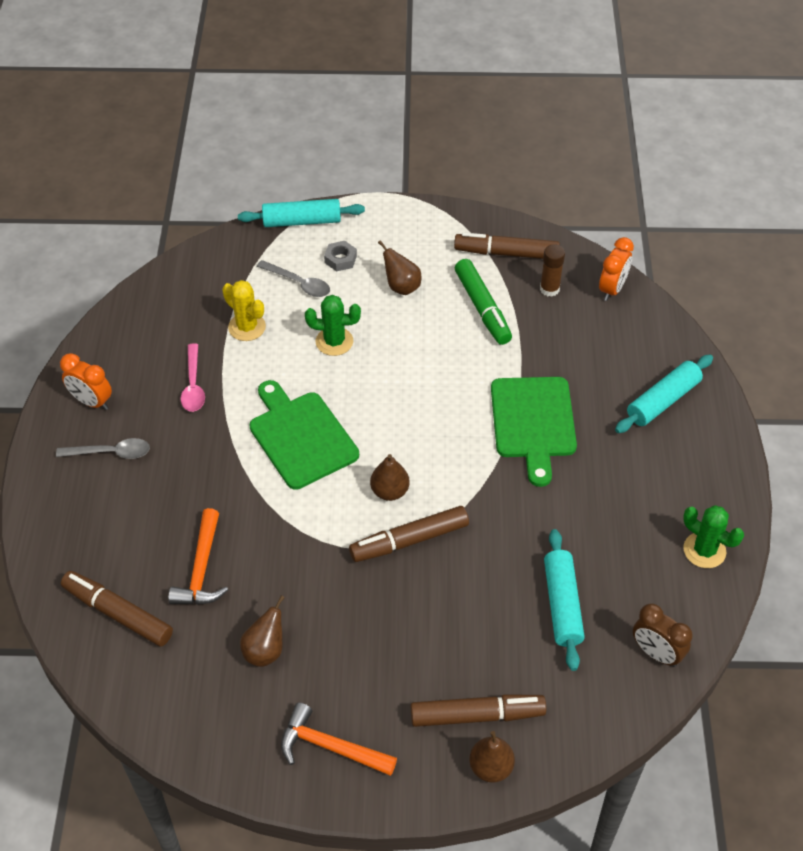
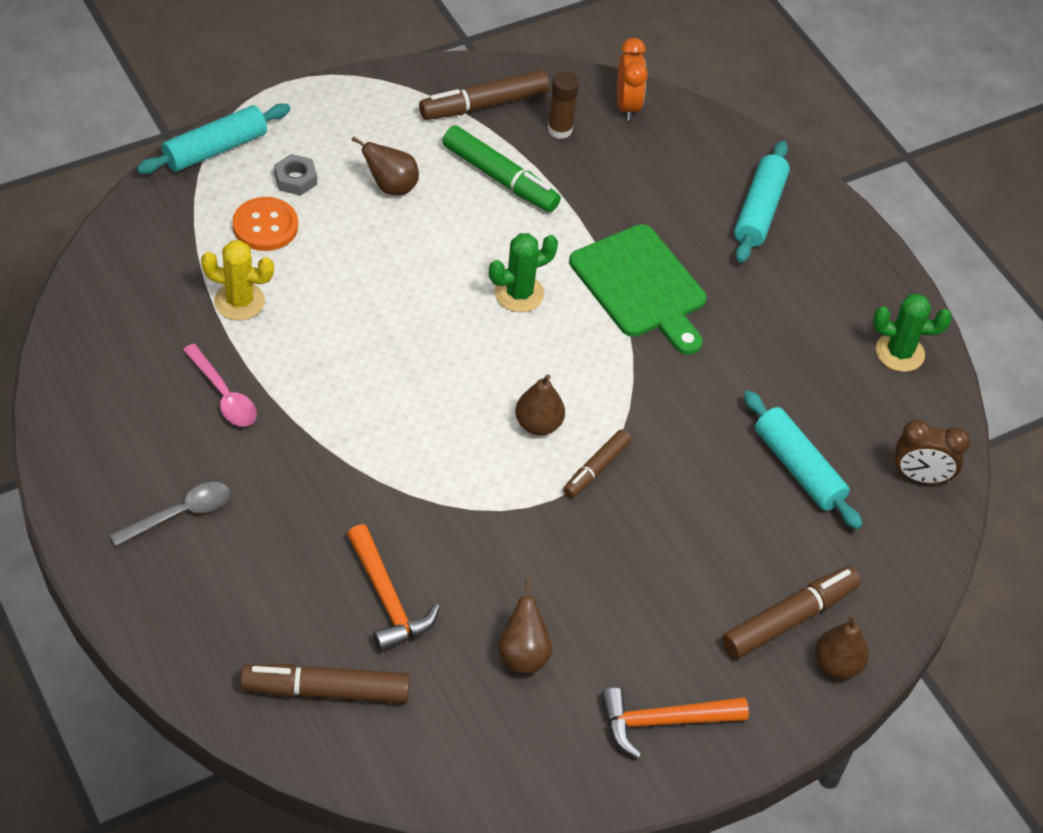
camera: 35 degrees left, 0 degrees up
(92, 401) = (110, 463): orange clock -> none
(299, 283) = (265, 226): grey spoon -> orange button
(301, 436) = (395, 404): green cutting board -> none
(334, 341) = (357, 279): green cactus -> green cactus (519, 294)
(409, 540) = (596, 469): brown marker -> brown marker, size x0.62

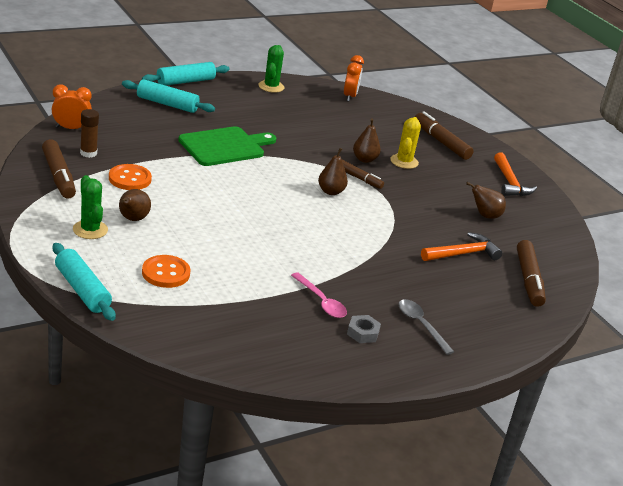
camera: 90 degrees left, 20 degrees down
(223, 395) = (321, 301): pink spoon -> pink spoon turned 90 degrees clockwise
(239, 301) = (237, 289): yellow cactus -> yellow cactus (404, 161)
(295, 179) = (120, 257): grey nut -> grey nut (363, 333)
(500, 178) = (130, 179): green marker -> orange button
(519, 294) = (230, 185): green cactus -> green cactus (90, 230)
(798, 468) = (349, 124): turquoise rolling pin -> turquoise rolling pin (185, 81)
(837, 664) = (463, 135): brown pear -> brown pear (364, 159)
(920, 477) = (349, 96): brown clock -> orange clock

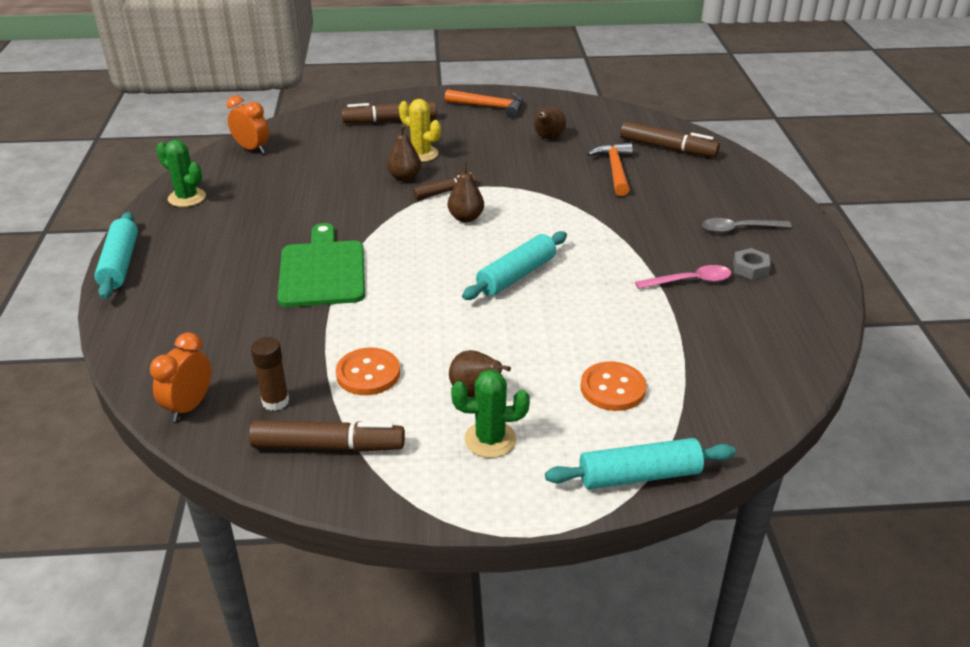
camera: 60 degrees left, 5 degrees up
(167, 104) = (175, 295): turquoise rolling pin -> turquoise rolling pin (516, 275)

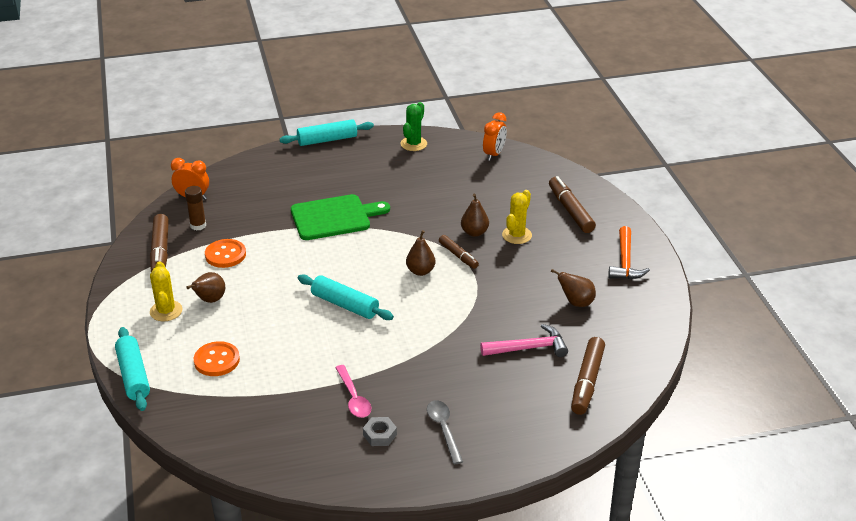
camera: 80 degrees right, 0 degrees up
(490, 439) = (166, 311): green cactus -> yellow cactus
(615, 170) = (528, 348): orange hammer -> pink hammer

